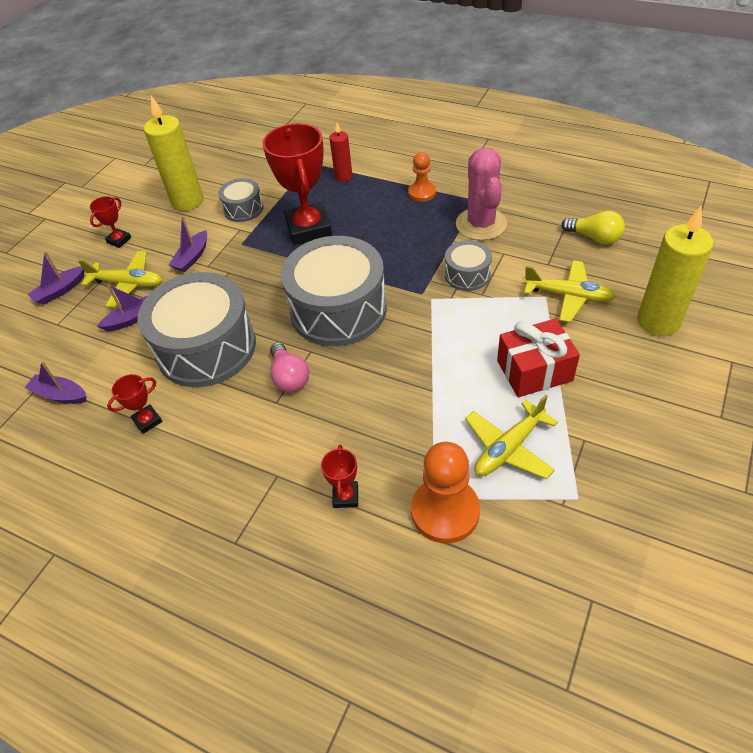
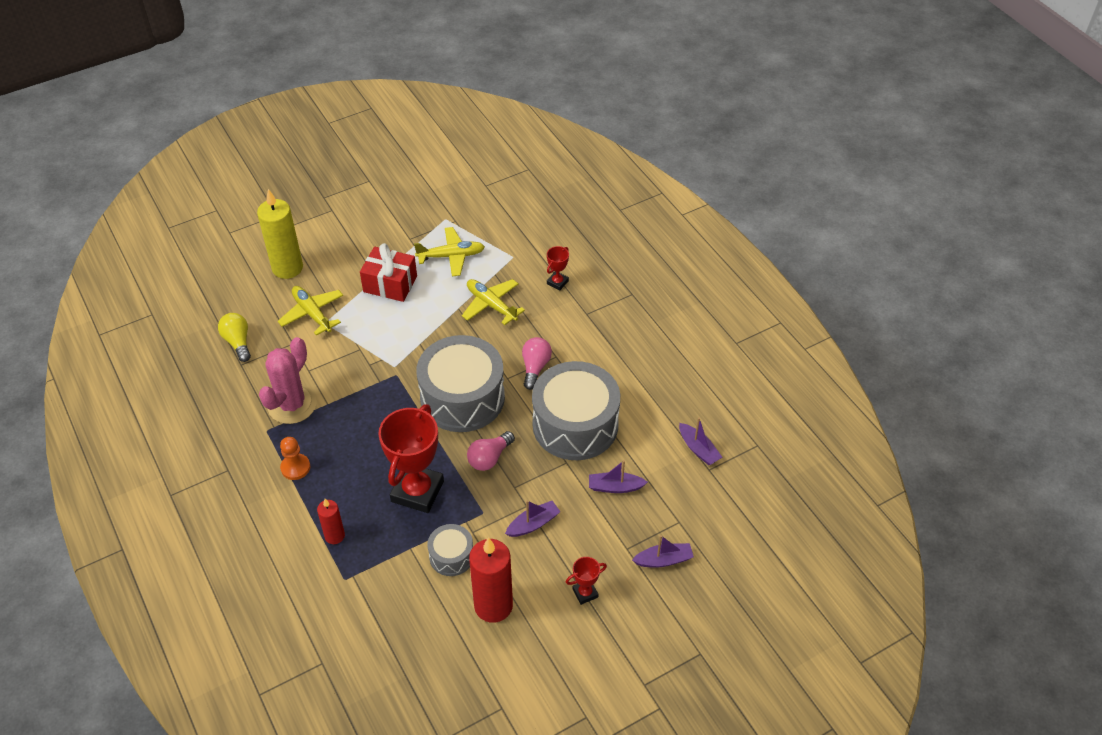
camera: 150 degrees left, 0 degrees up
(128, 284) = (602, 528): yellow plane -> yellow plane (491, 305)
(147, 421) = (645, 392): red trophy -> none
(187, 201) = (493, 606): yellow candle -> red candle
(268, 279) = (489, 458): none -> pink light bulb
(445, 511) = (513, 248): orange pawn -> none
(467, 275) = (351, 369): grey drum -> none

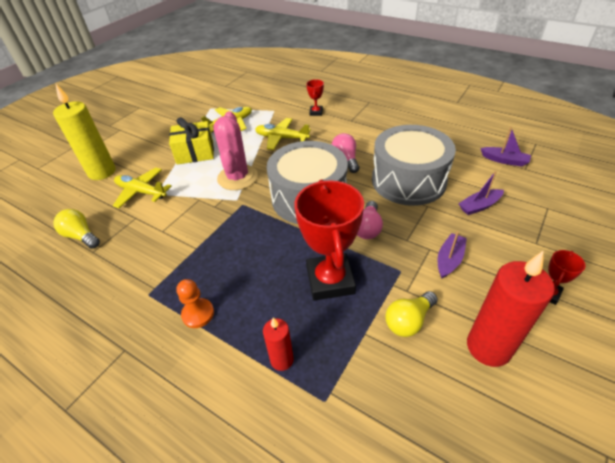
camera: 25 degrees left, 5 degrees down
(292, 404) = (162, 262): pink cactus -> pink cactus (237, 177)
(390, 284) = (195, 153): red gift -> yellow gift
(451, 556) = (408, 321): grey drum -> yellow light bulb
(663, 560) = (570, 238): purple boat -> none

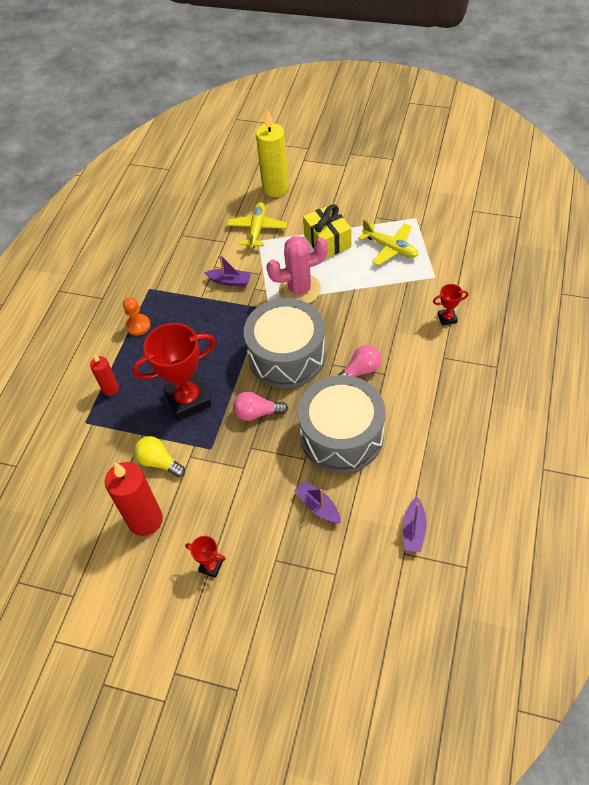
camera: 75 degrees right, 10 degrees up
(81, 236) = (195, 219): yellow light bulb -> none
(281, 138) = (379, 302): yellow plane -> none
(449, 260) = (233, 485): purple boat -> purple boat (229, 281)

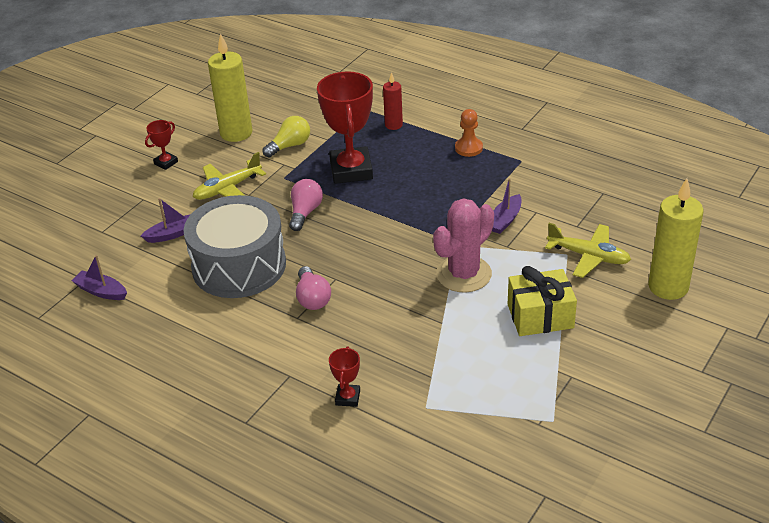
camera: 105 degrees right, 15 degrees down
(145, 520) = (236, 133): red candle -> yellow candle
(287, 356) = (367, 246): grey drum -> none
(299, 289) = (464, 274): pink cactus -> pink cactus turned 45 degrees clockwise
(390, 248) = (501, 376): yellow plane -> yellow plane (227, 189)

